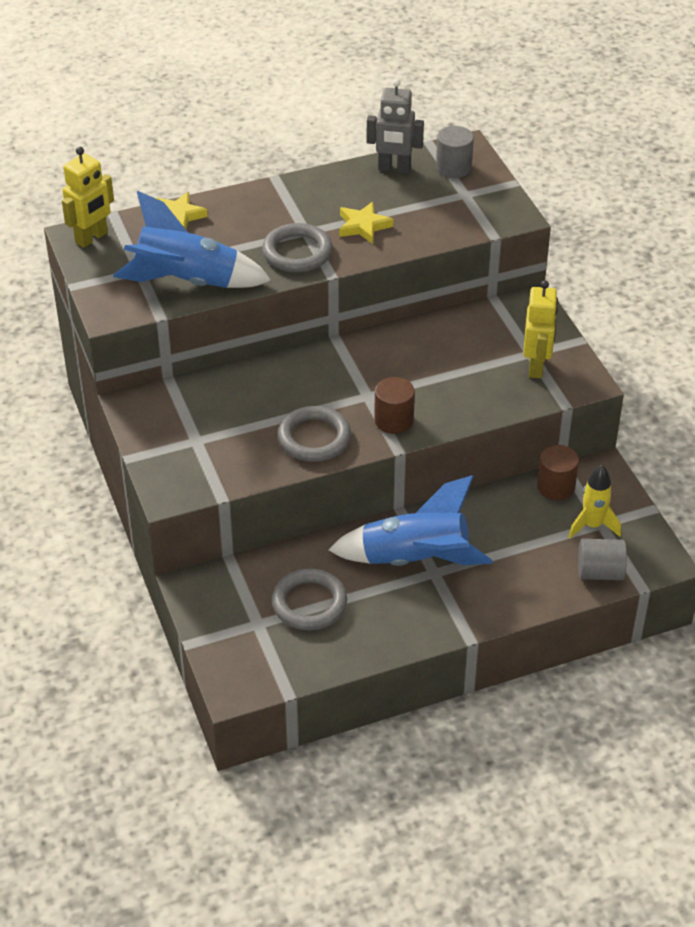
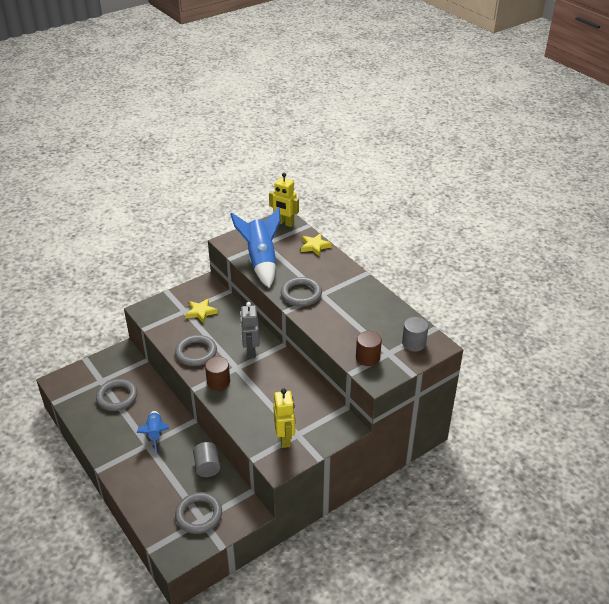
camera: 75 degrees right, 5 degrees down
(363, 226) = (336, 315): yellow star -> yellow star (201, 312)
(394, 169) = (399, 318): grey robot -> grey robot (251, 351)
(414, 560) = (155, 434): blue rocket -> blue rocket, size x0.58
(536, 367) = (285, 439): yellow robot -> yellow robot turned 90 degrees counterclockwise
(555, 486) = (229, 491): brown cylinder -> brown cylinder (367, 357)
(592, 525) = (199, 515): yellow rocket -> grey ring
(600, 572) = (159, 524): grey cylinder -> grey cylinder (207, 467)

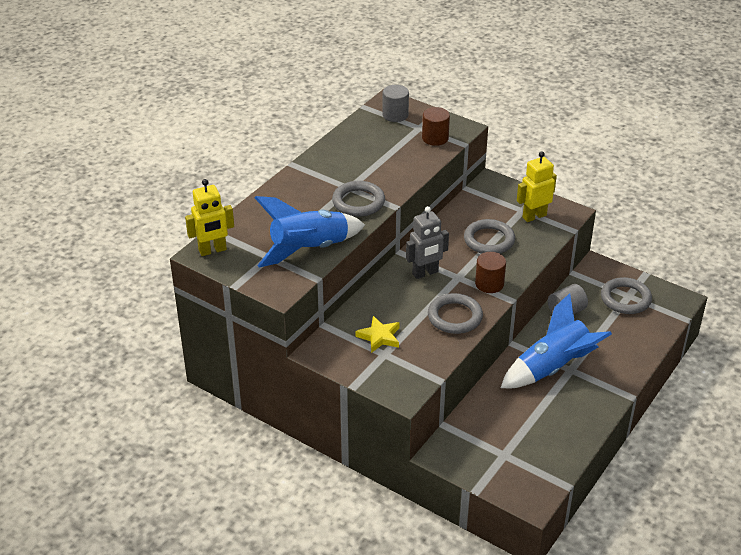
camera: 110 degrees left, 0 degrees up
(117, 397) = (521, 426): grey ring -> grey ring (489, 240)
(155, 434) = (552, 368): blue rocket -> blue rocket, size x1.73
(284, 223) = (212, 250): yellow robot -> yellow robot turned 60 degrees clockwise
(315, 246) = (256, 213): yellow star -> none

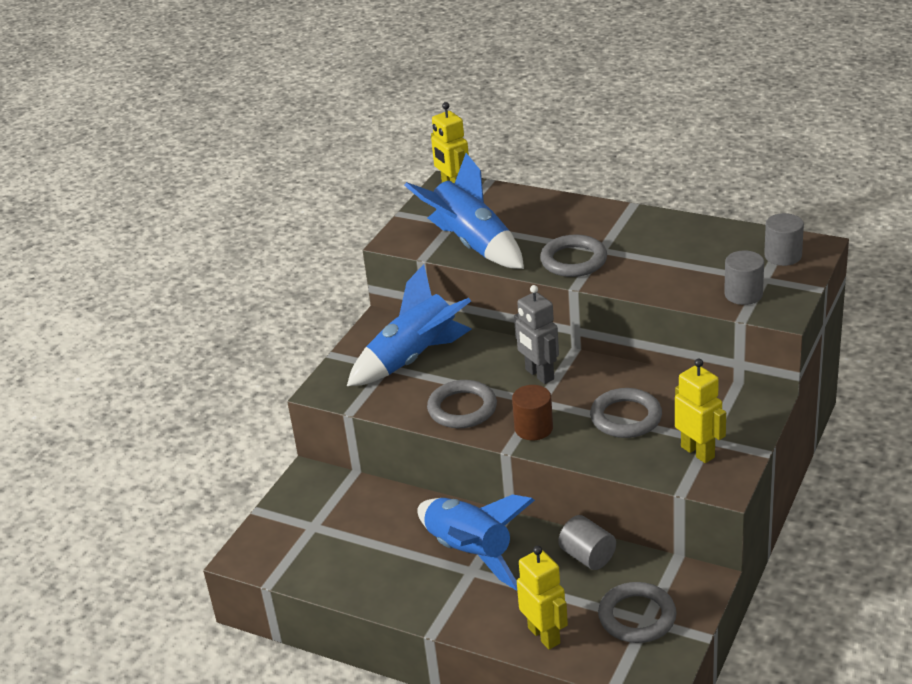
camera: 85 degrees right, 5 degrees down
(379, 337) = (414, 359): yellow star -> blue rocket
(435, 138) = (743, 294): brown cylinder -> grey cylinder
(638, 342) = (544, 635): none -> yellow robot

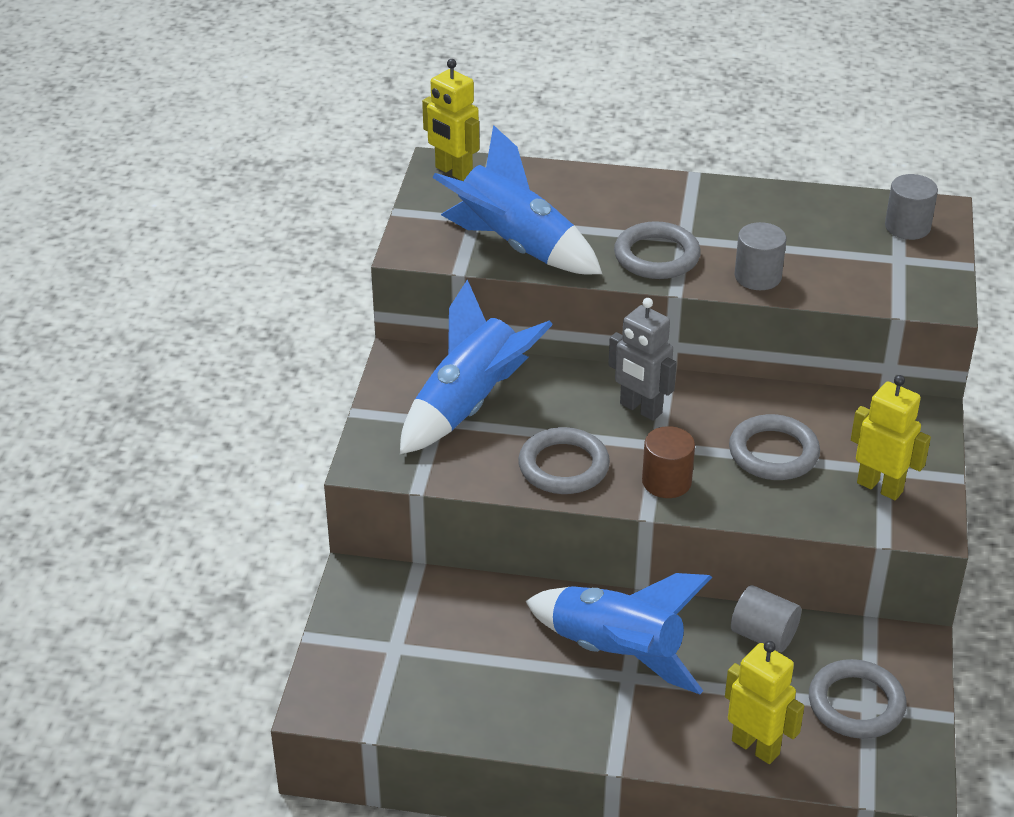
camera: 20 degrees left, 5 degrees up
(743, 294) = (885, 281): grey cylinder -> grey cylinder (757, 277)

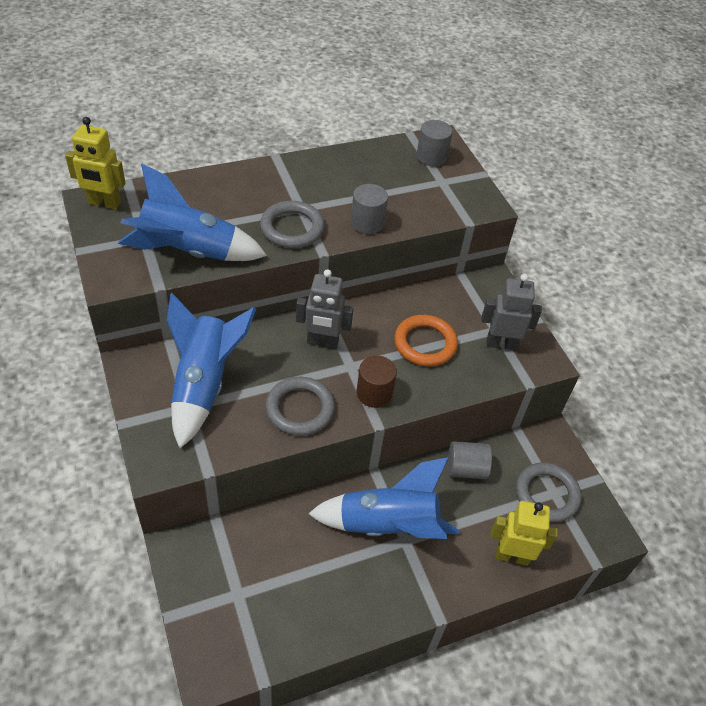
camera: 35 degrees left, 10 degrees up
(773, 453) = (425, 343): grey ring -> orange ring
(880, 487) = (501, 344): yellow robot -> grey robot

